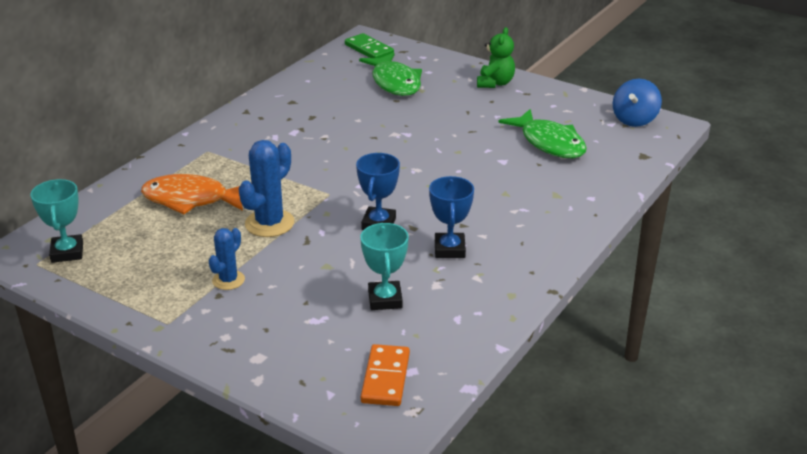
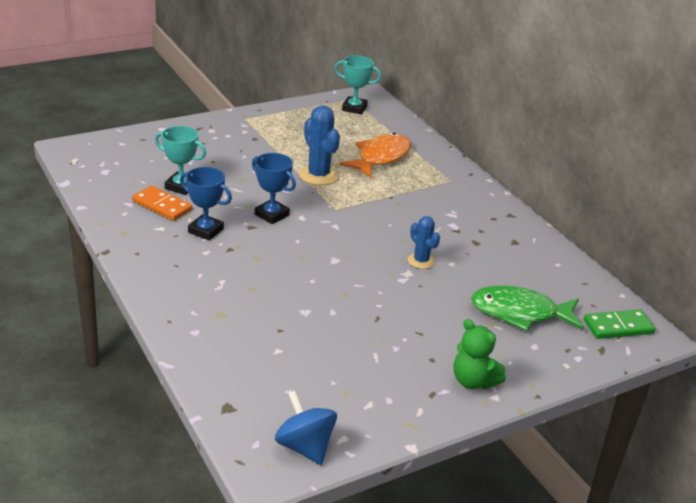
camera: 115 degrees right, 0 degrees up
(228, 280) = (266, 145): blue cactus -> blue cactus (421, 261)
(385, 378) = (110, 162): orange domino -> orange domino (162, 206)
(549, 143) = (311, 355): green fish -> none

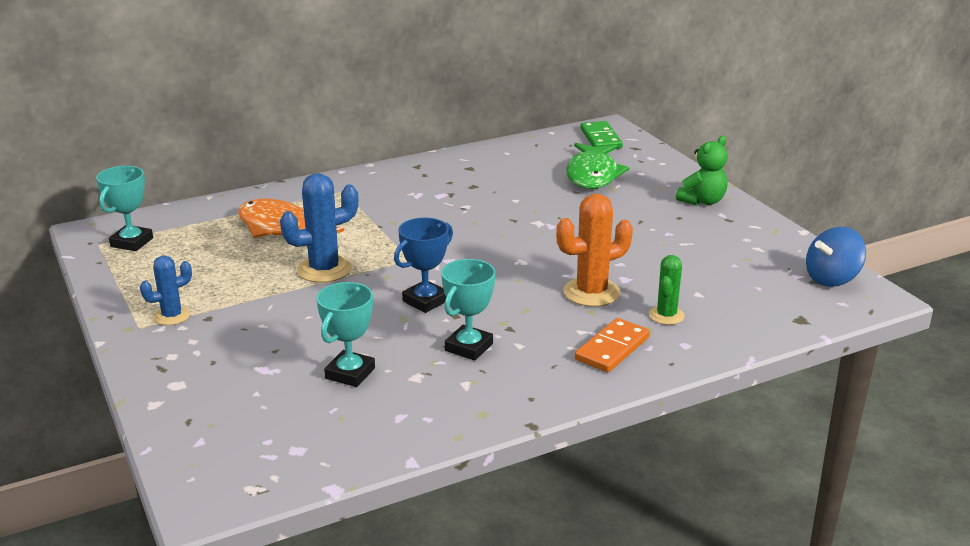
camera: 85 degrees left, 5 degrees down
(162, 206) = (405, 386): orange domino -> orange domino (612, 348)
(206, 231) = (468, 347): blue trophy -> turquoise trophy
(241, 327) = (666, 315): none -> green cactus
(281, 291) = (591, 292): none -> orange cactus
(421, 261) = (514, 215): blue cactus -> blue cactus (172, 316)

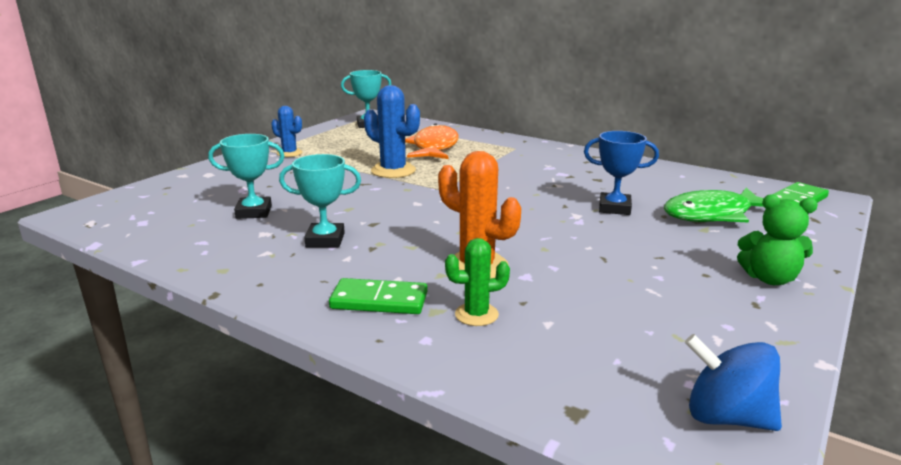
camera: 60 degrees right, 5 degrees down
(425, 301) = (383, 209): blue trophy -> blue trophy (614, 208)
(612, 348) = (379, 300): orange domino -> green domino

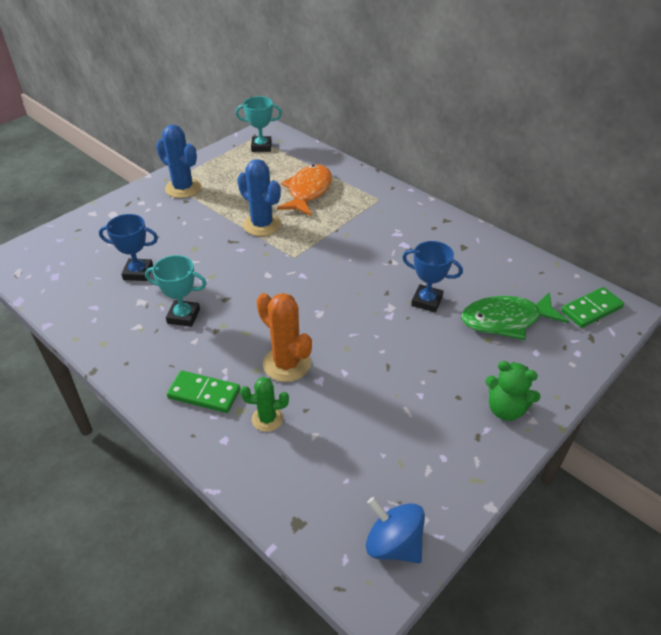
camera: 10 degrees right, 20 degrees up
(254, 212) = (138, 272): turquoise trophy -> blue trophy
(289, 153) = (183, 188): blue cactus -> blue cactus, size x1.64

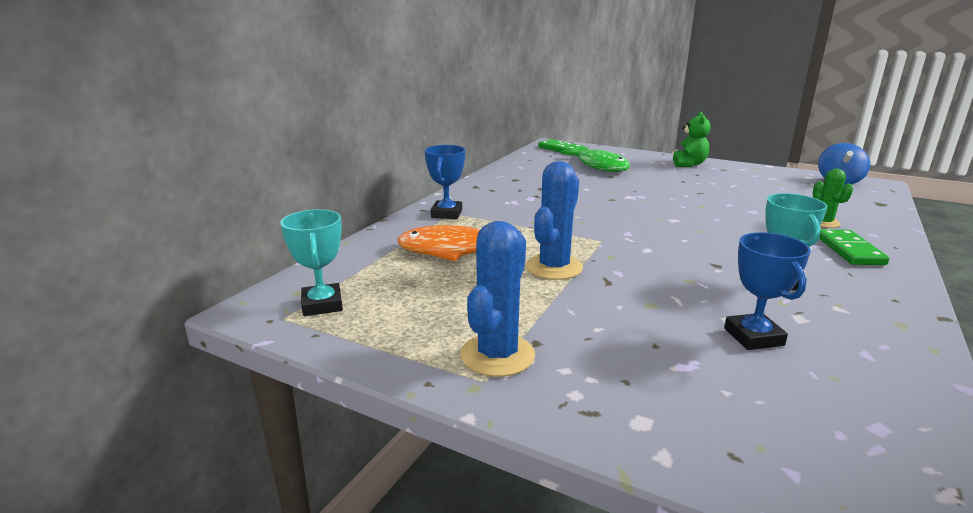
camera: 105 degrees left, 20 degrees down
(286, 364) = (756, 224): orange cactus -> none
(427, 301) = (606, 186): blue trophy -> blue trophy (446, 214)

